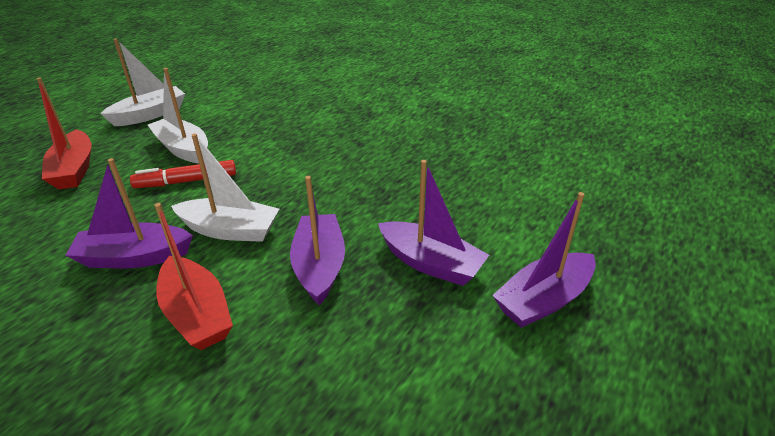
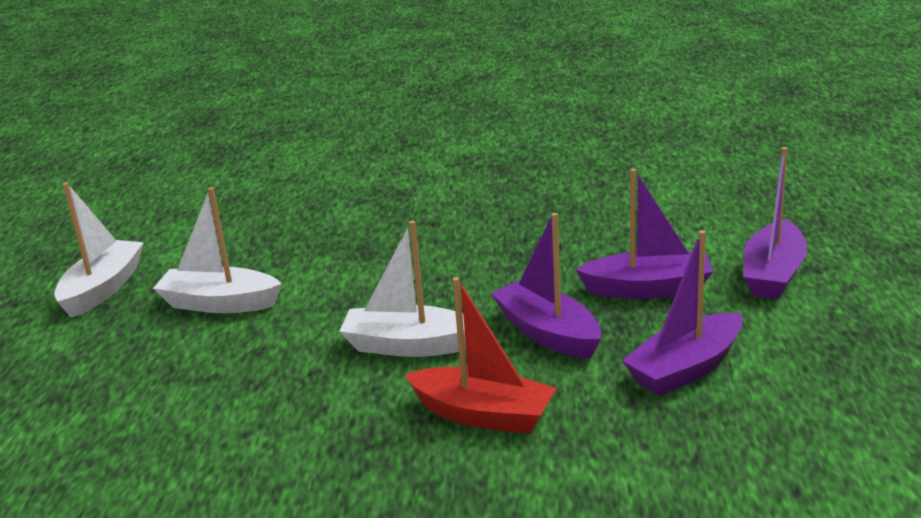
camera: 30 degrees left, 10 degrees down
(74, 170) = (102, 376): red boat -> none
(134, 257) = (337, 408): purple boat -> purple boat (685, 369)
(186, 181) = (280, 329): red marker -> none
(230, 230) = (409, 346): white boat -> white boat turned 150 degrees counterclockwise

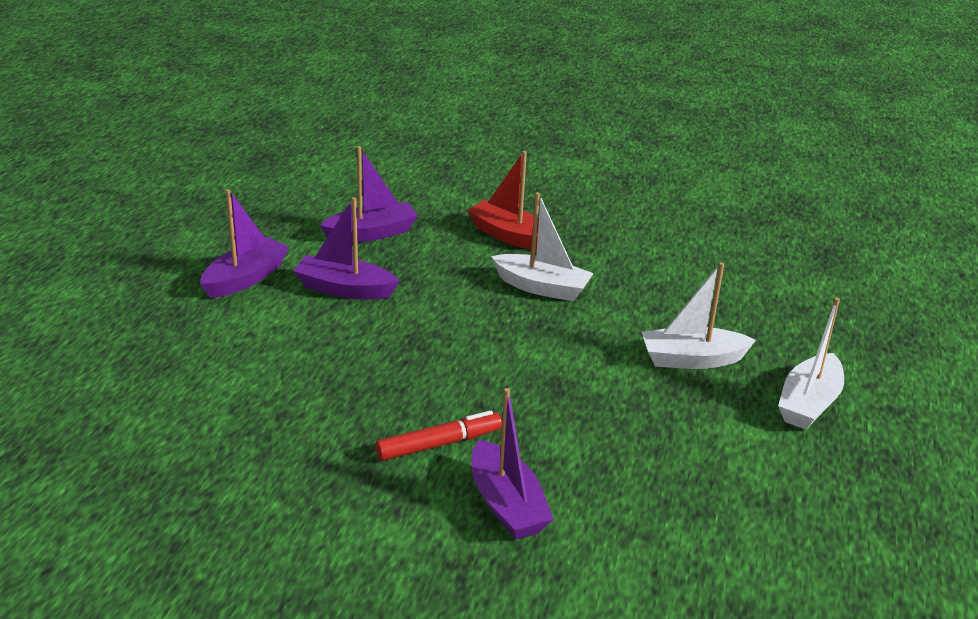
camera: 170 degrees left, 5 degrees up
(219, 303) = (692, 359): white boat -> white boat turned 150 degrees clockwise
(455, 193) = (439, 444): none -> red marker
(548, 333) = (440, 274): purple boat -> purple boat (506, 505)

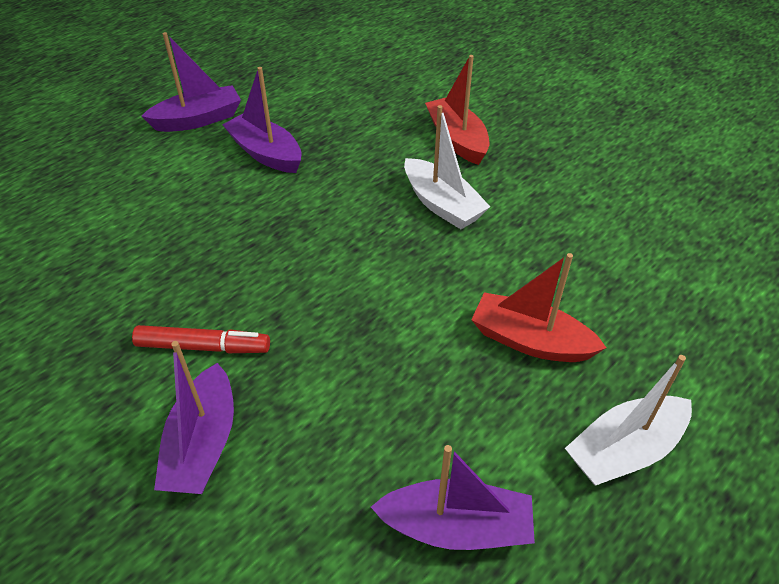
camera: 30 degrees right, 15 degrees up
(371, 233) = (336, 104): purple boat -> purple boat (456, 527)
(692, 359) = (530, 340): white boat -> red boat

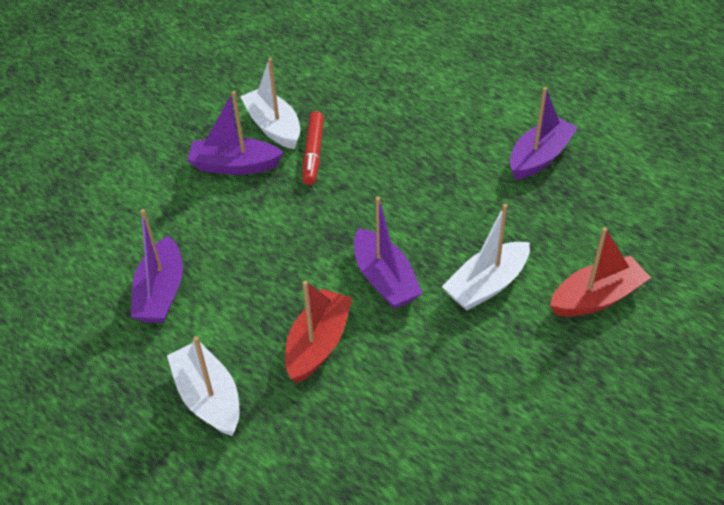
camera: 90 degrees right, 0 degrees up
(129, 395) = (273, 127): none -> white boat
(198, 119) = (580, 108): purple boat -> purple boat (384, 279)

